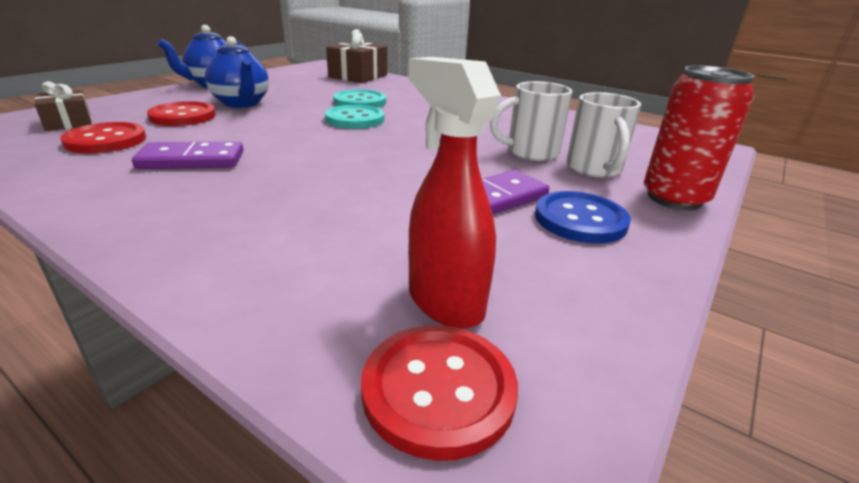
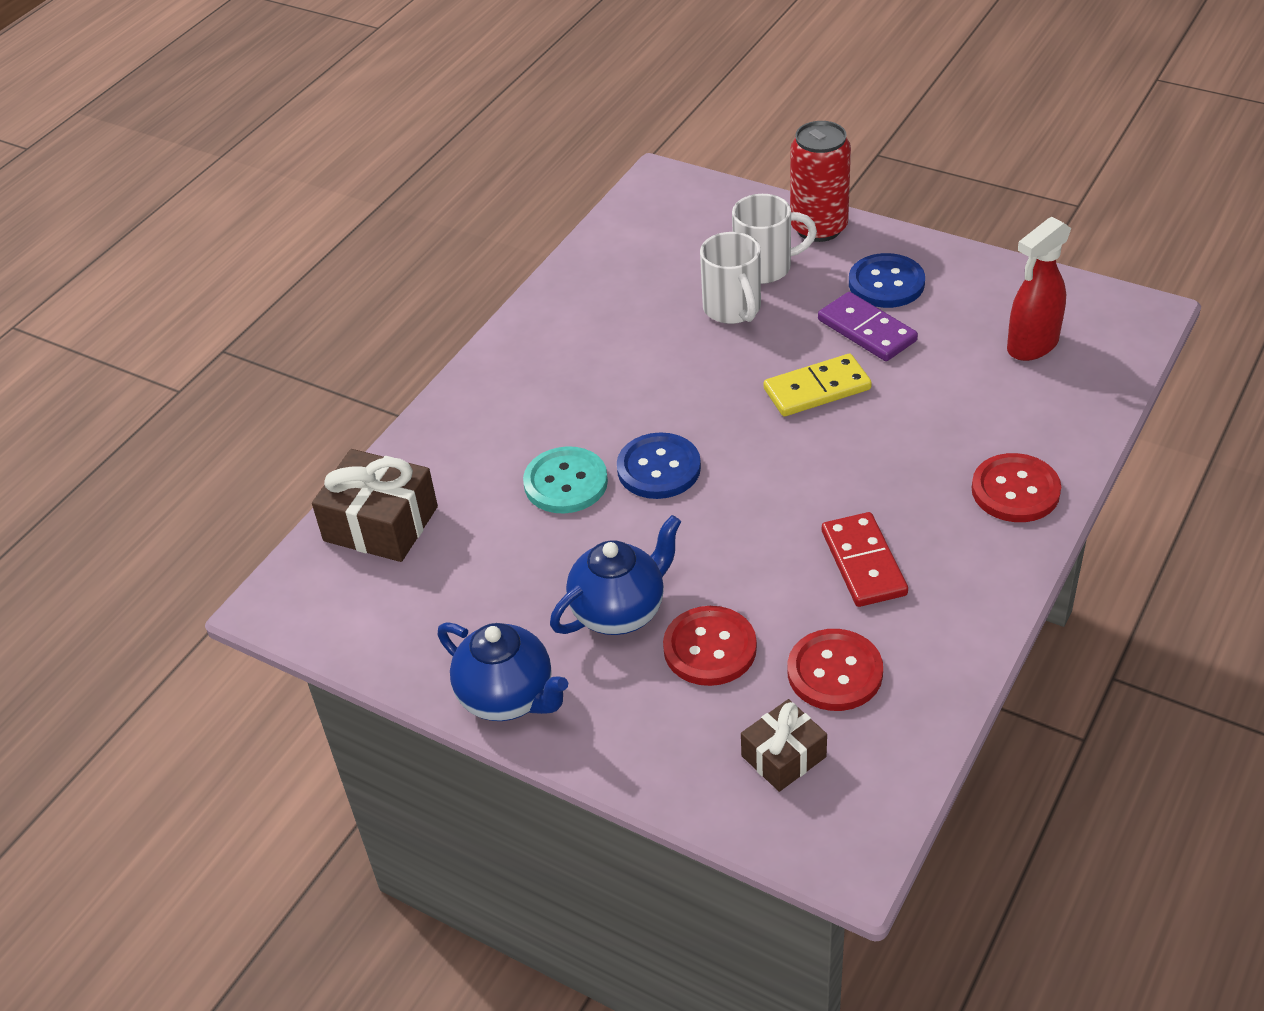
camera: 90 degrees left, 15 degrees up
(191, 160) = (864, 563): purple domino -> red domino
(355, 119) = (659, 468): turquoise button -> blue button
(413, 169) = (817, 389): none -> yellow domino
(438, 390) = (1105, 341): red button -> red button (1015, 490)

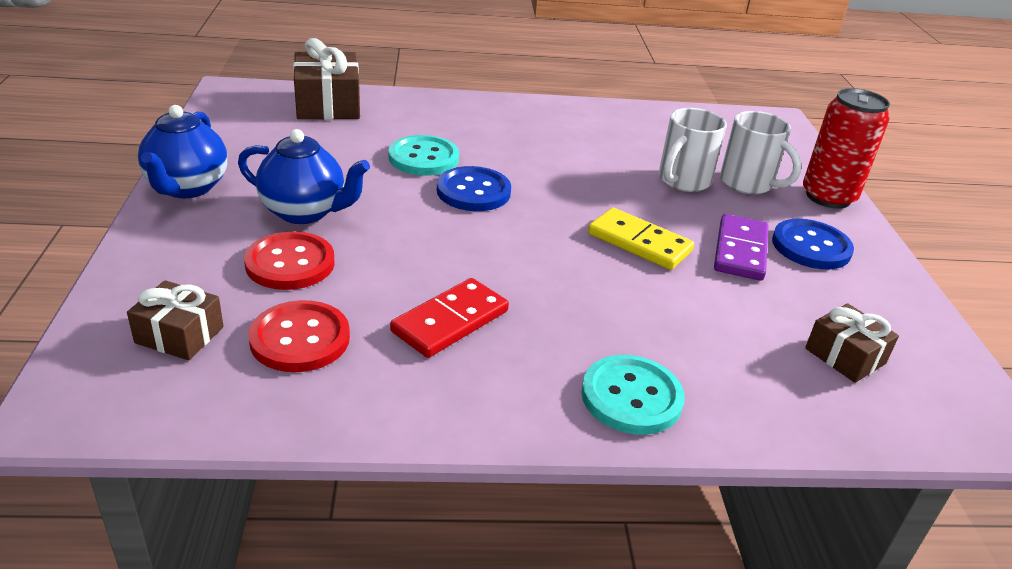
camera: 50 degrees right, 10 degrees down
(1015, 490) = (631, 397): red button -> turquoise button
(1032, 346) = (845, 356): red spray bottle -> brown gift

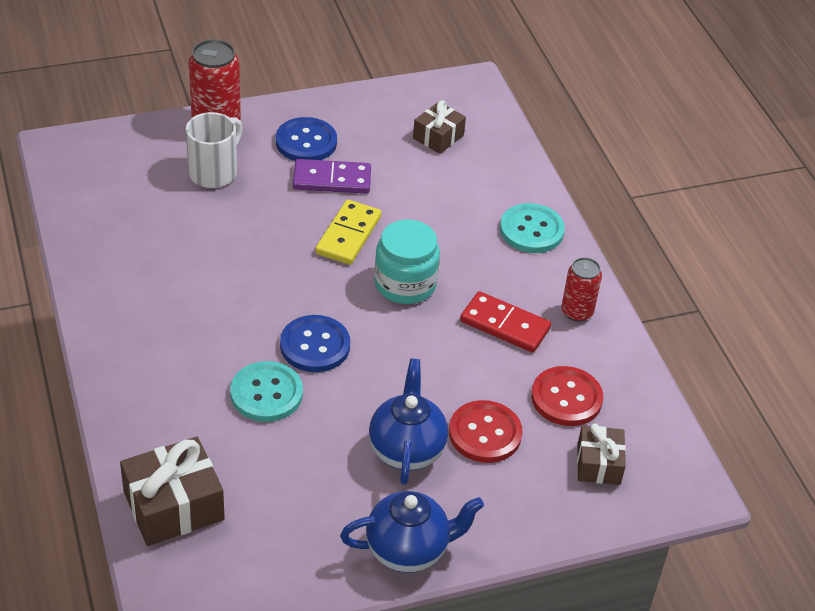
camera: 105 degrees left, 10 degrees up
(448, 395) = (577, 312): none -> red can
(548, 263) = (405, 284): none -> turquoise jar
(683, 181) = (228, 212): white mug -> none

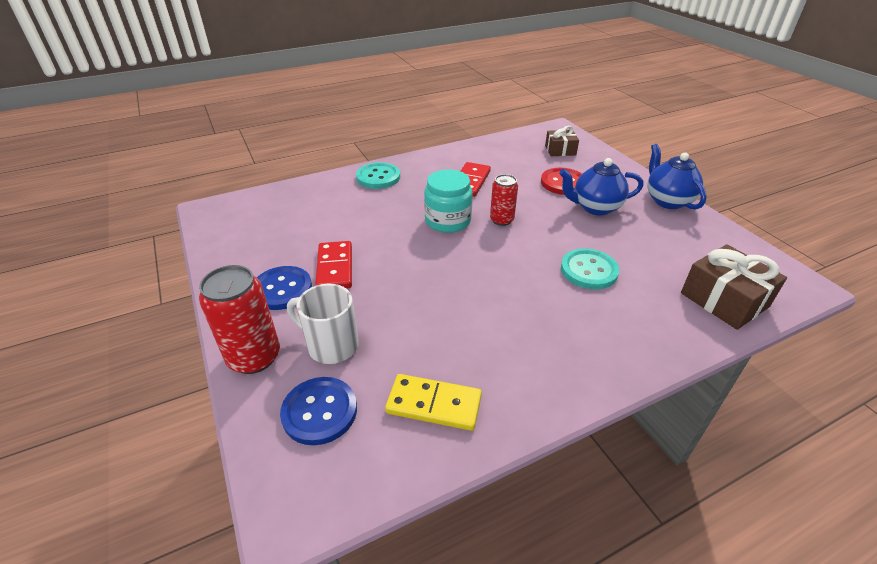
camera: 95 degrees left, 5 degrees down
(315, 346) = (528, 254): blue button -> blue button (319, 412)
(332, 180) = (335, 268): purple domino -> red domino
(348, 235) = (403, 251): yellow domino -> yellow domino (434, 404)
(438, 137) = (276, 220): brown gift -> none
(566, 398) = (519, 160): red button -> none
(577, 312) = (448, 160): red can -> red can (501, 220)

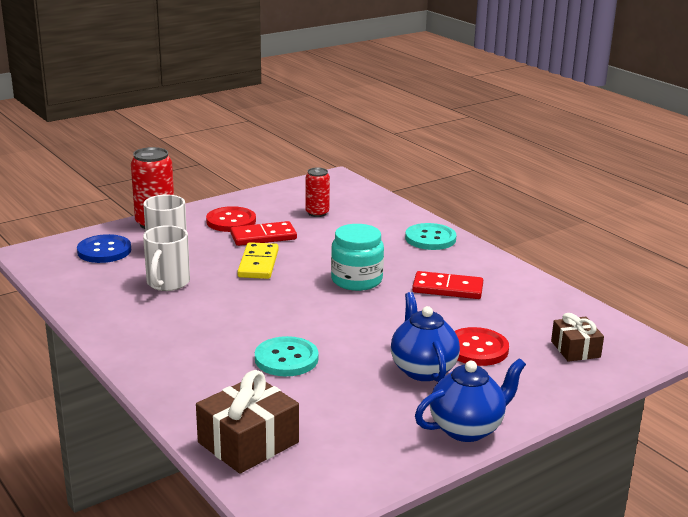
camera: 80 degrees right, 15 degrees down
(282, 289) = (231, 221): blue button -> red button
(430, 346) = (167, 283): none -> white mug
(434, 404) = (107, 288): yellow domino -> yellow domino (258, 264)
(501, 220) = (369, 309): red can -> red can (317, 213)

